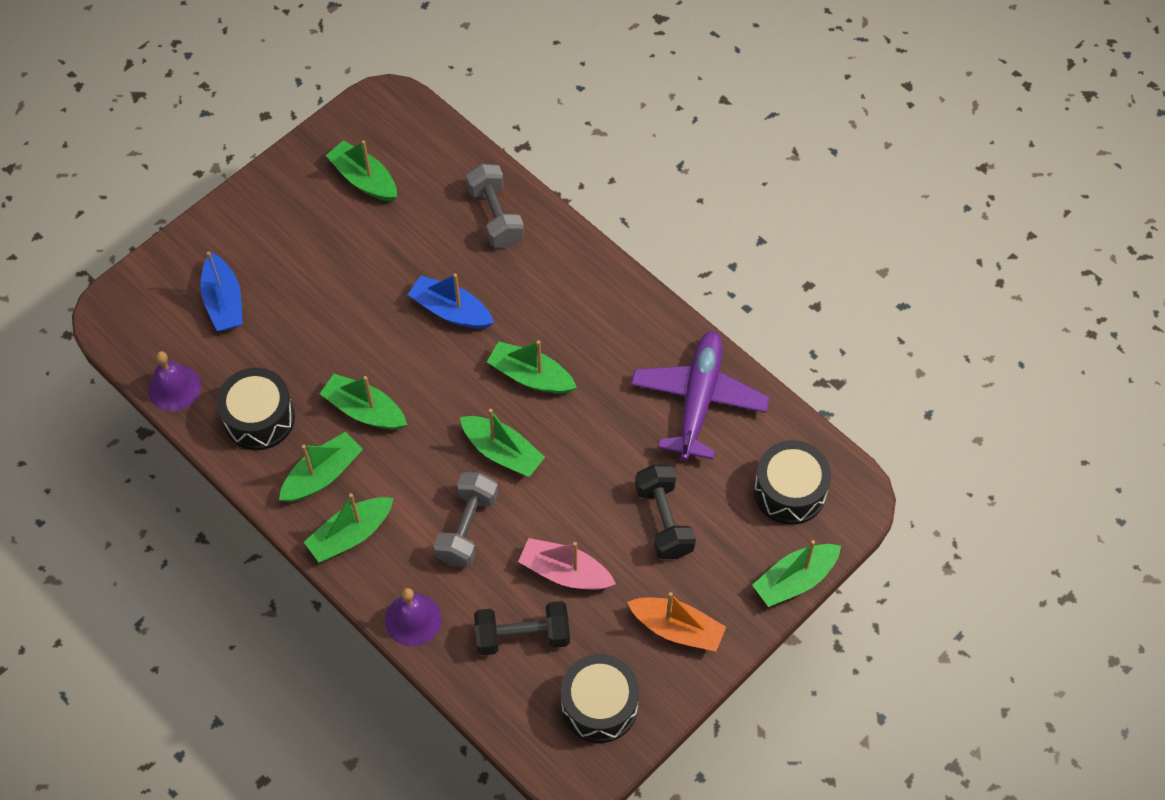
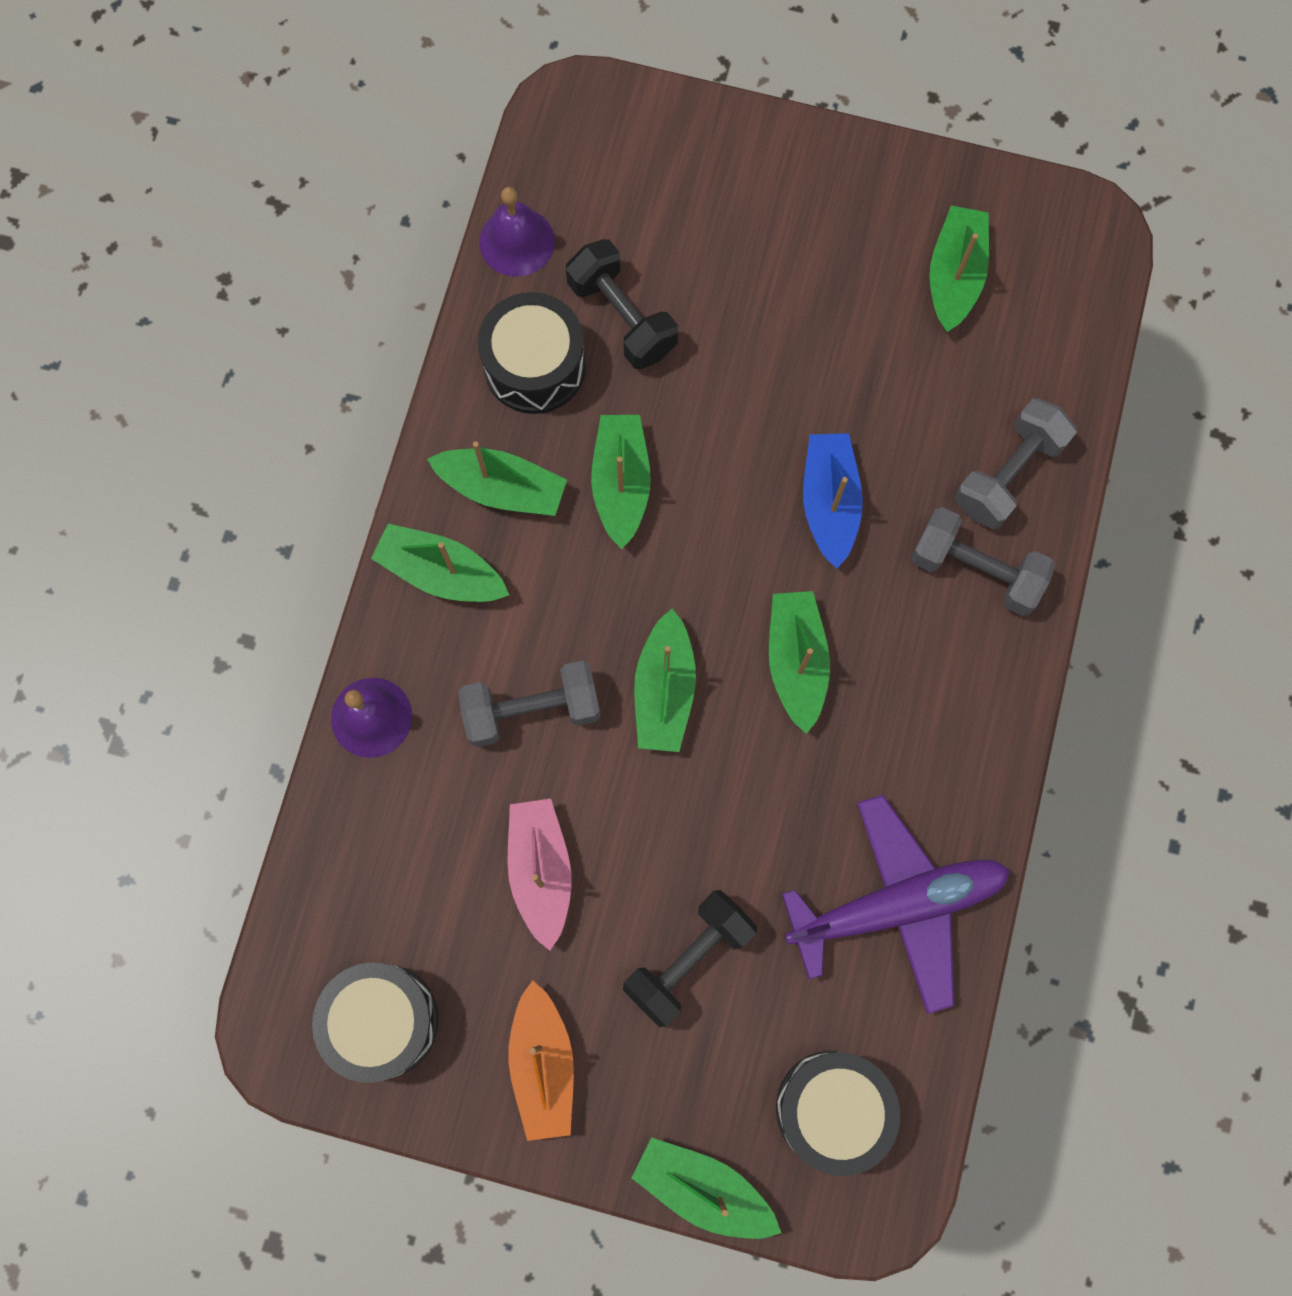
camera: 60 degrees right, 15 degrees up
(224, 301) = (669, 222): blue boat -> none
(522, 636) = (423, 867): black dumbbell -> black dumbbell (622, 317)
(538, 261) = (975, 570): none -> grey dumbbell

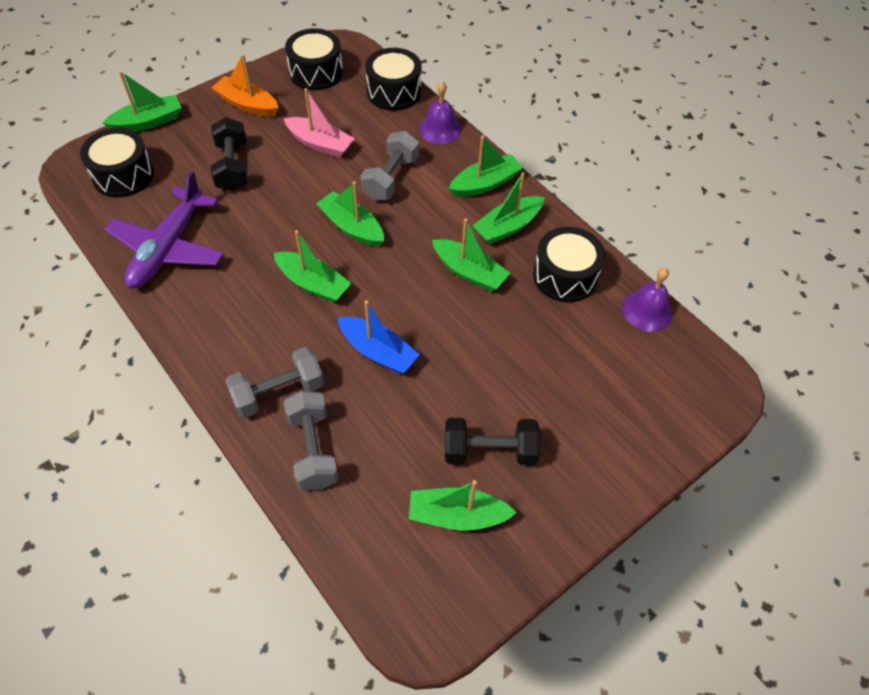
camera: 125 degrees right, 20 degrees down
(336, 853) = (394, 92): none -> black drum
(622, 317) = (564, 329): black dumbbell -> black dumbbell (489, 451)
(954, 276) = (457, 515): green boat -> green boat turned 135 degrees clockwise

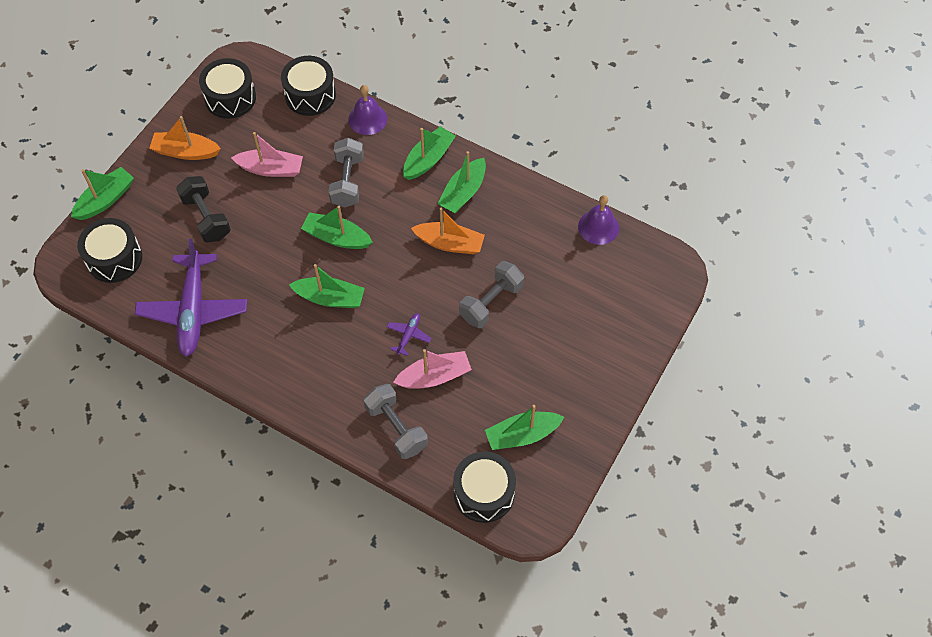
camera: 20 degrees left, 5 degrees up
(278, 393) = (348, 395): grey dumbbell -> grey dumbbell (491, 302)
(378, 352) = (408, 335): blue boat -> purple plane
(385, 407) = (434, 376): none -> pink boat
(469, 272) = (449, 243): green boat -> orange boat
(489, 451) = (525, 380): black dumbbell -> none
(565, 276) = (525, 220): black drum -> black drum (484, 493)

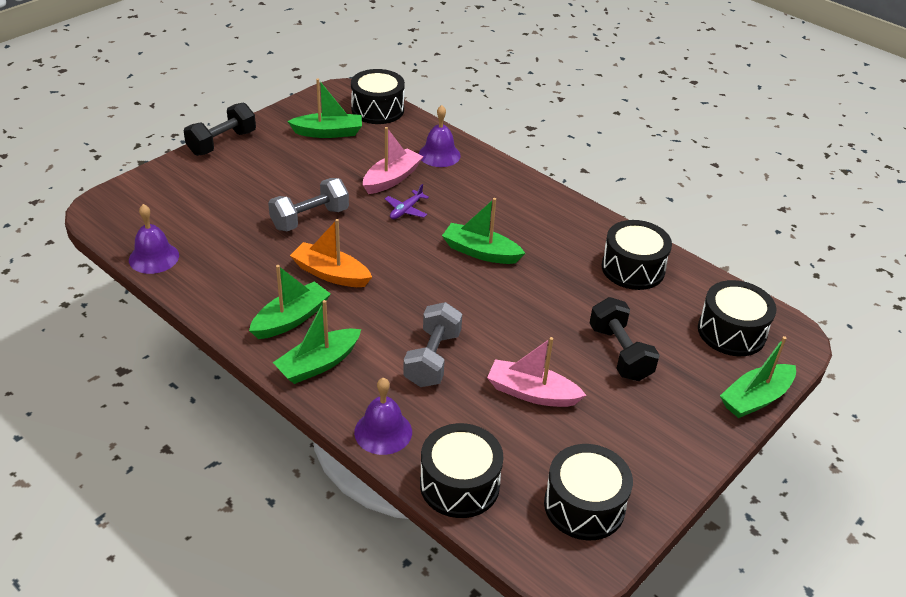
camera: 170 degrees left, 20 degrees down
(186, 152) = (650, 438): orange boat -> none
(193, 310) = (633, 268): purple plane -> black drum
(337, 237) = (460, 303): green boat -> none
(396, 428) = (439, 155): grey dumbbell -> purple bell
(434, 376) = (391, 179): pink boat -> pink boat turned 135 degrees clockwise
(621, 388) = (222, 143): none -> black dumbbell

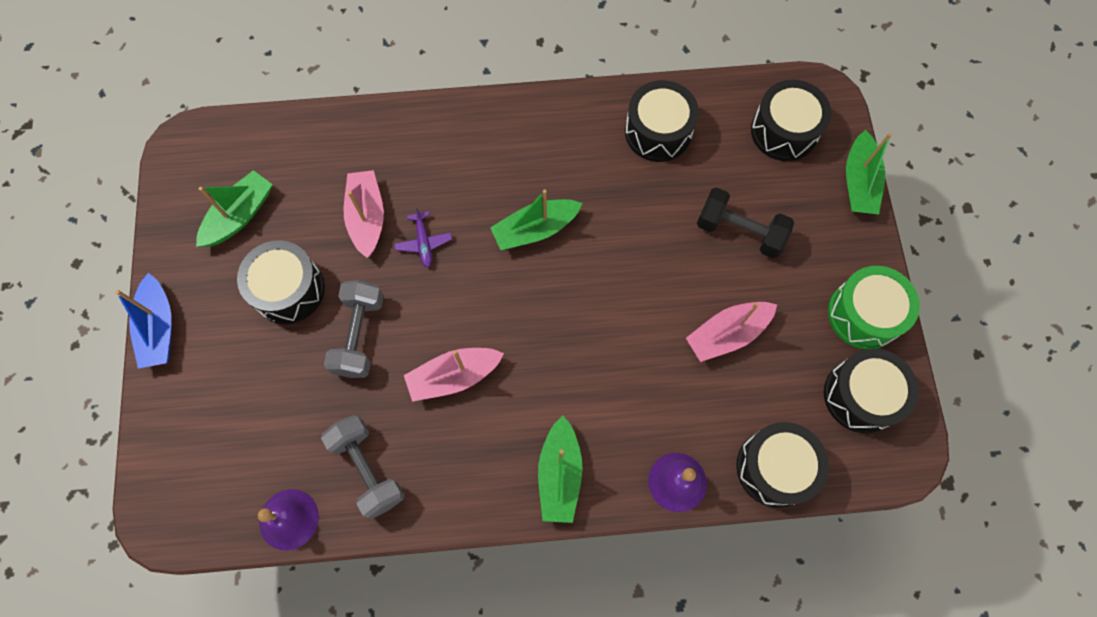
camera: 45 degrees left, 30 degrees up
(222, 143) = (159, 327): black dumbbell -> blue boat
(291, 319) = (484, 456): green boat -> none
(331, 274) = (454, 376): orange boat -> pink boat
(377, 110) = (245, 141): black drum -> black drum (288, 289)
(432, 359) = (629, 377): grey dumbbell -> grey dumbbell (368, 469)
(439, 155) = (370, 147): purple bell -> none
(654, 467) = (864, 314): none -> green drum

